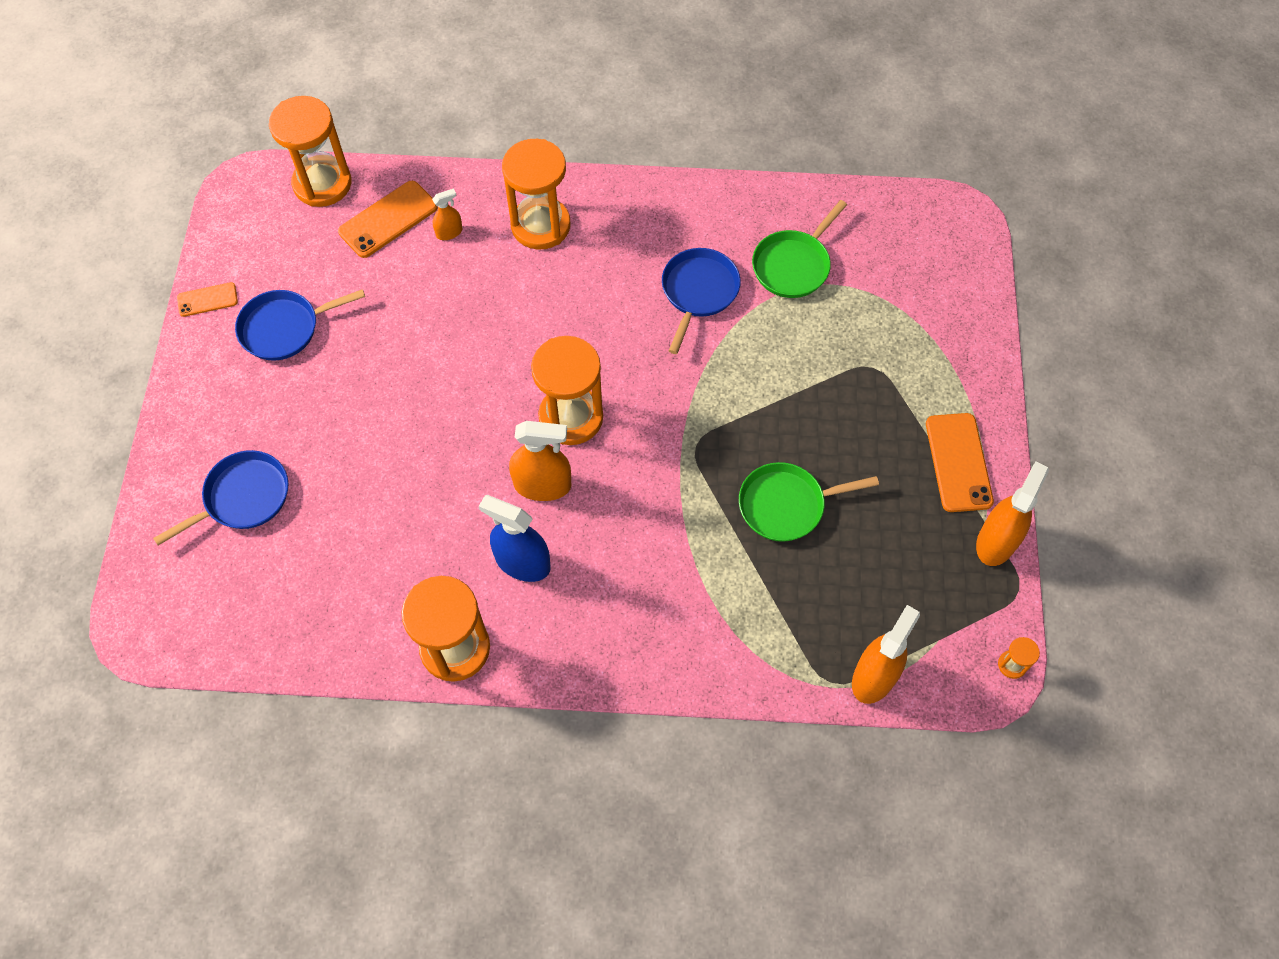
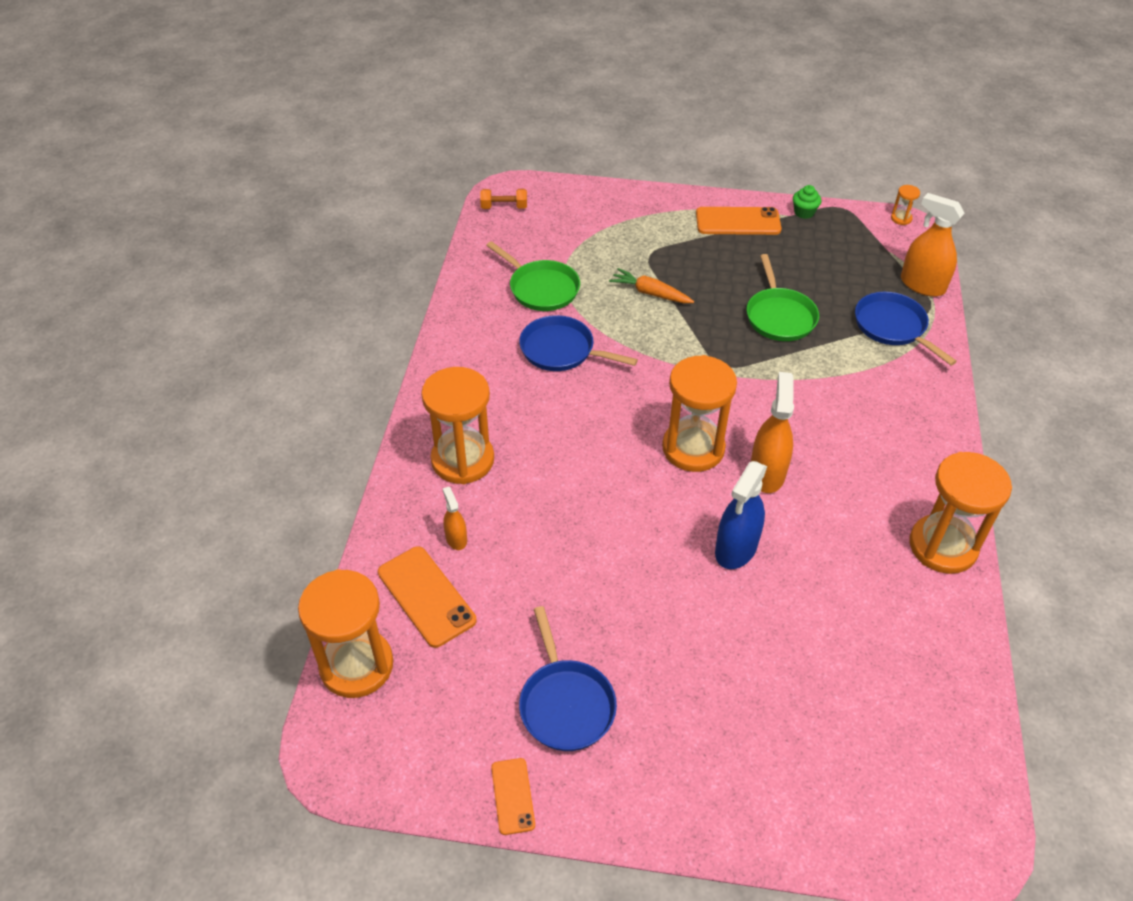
camera: 85 degrees left, 15 degrees down
(243, 497) = (793, 742): blue pan -> blue pan (893, 327)
(522, 562) = (849, 492): blue spray bottle -> blue spray bottle (736, 548)
(804, 370) = (650, 293): none -> orange carrot
(929, 216) = (504, 207): none -> orange dumbbell
(996, 541) = (804, 212): orange spray bottle -> green cupcake

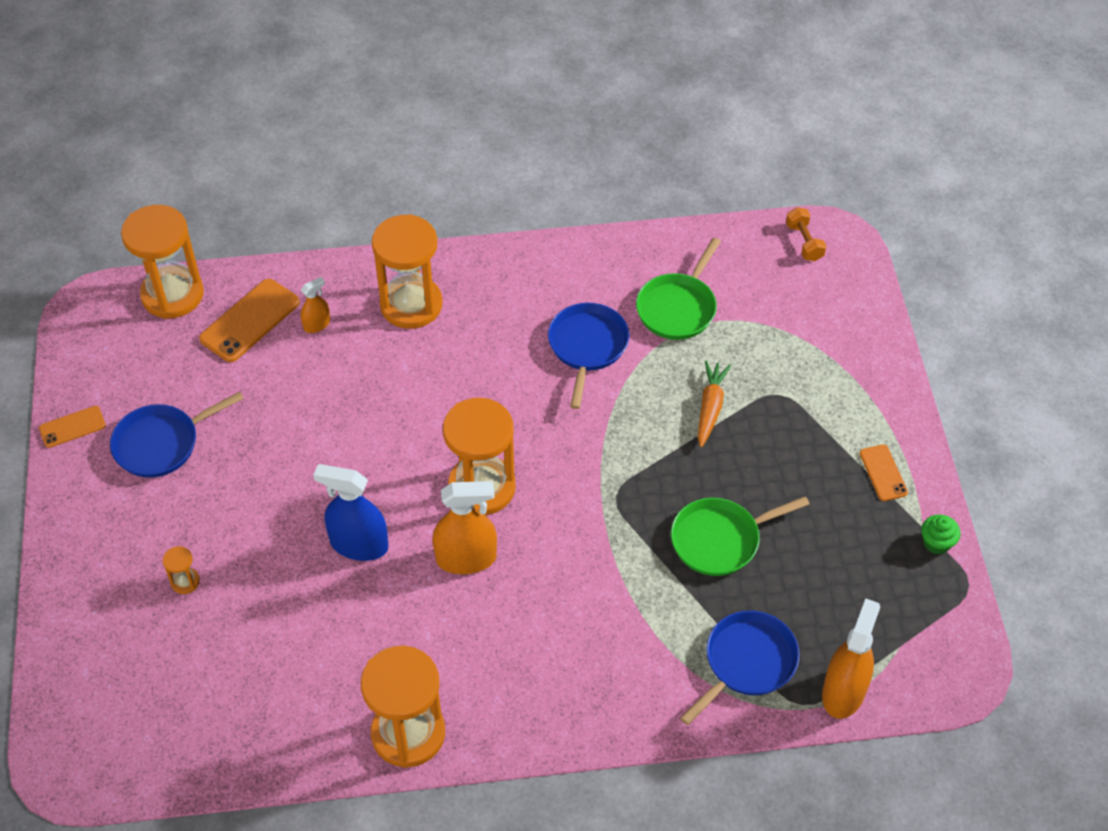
camera: 75 degrees right, 5 degrees up
(738, 221) = (883, 473): orange phone -> orange phone, size x0.58
(901, 218) = (977, 658): orange hourglass -> orange hourglass (185, 581)

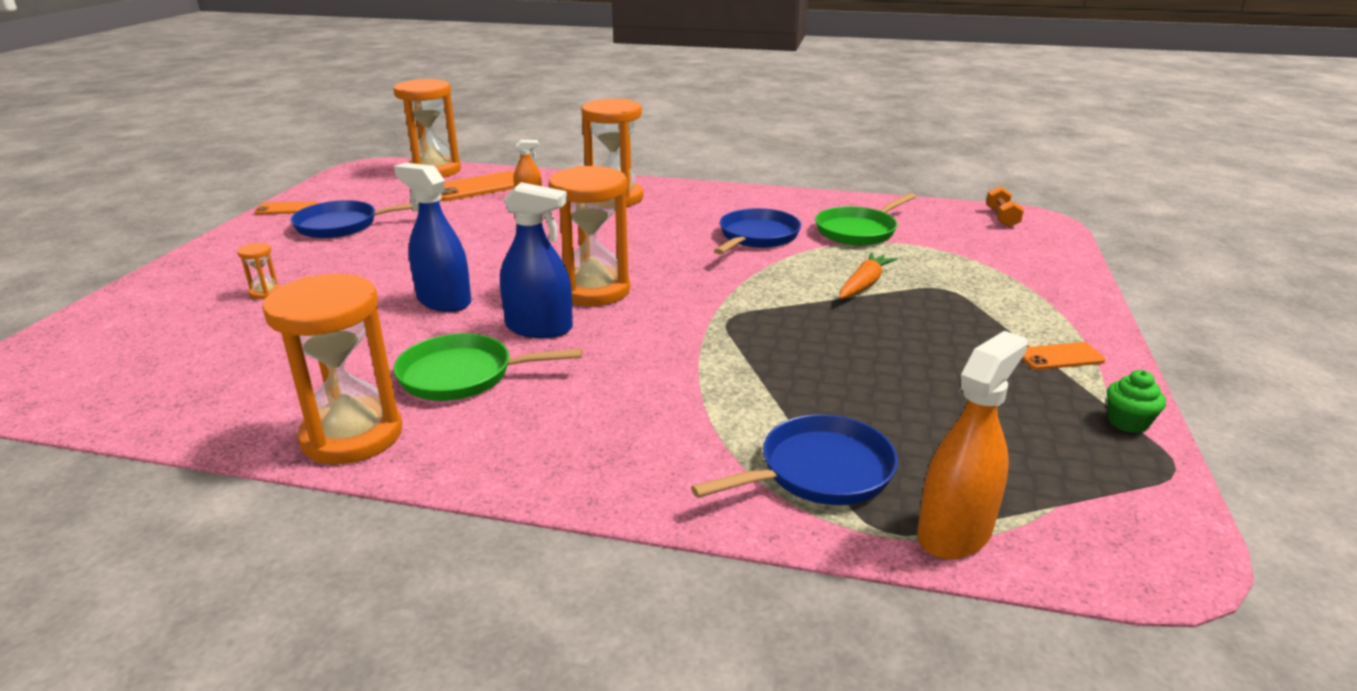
camera: 20 degrees right, 25 degrees down
(466, 558) = (539, 328): orange spray bottle -> blue spray bottle
(720, 540) = (832, 367): green pan -> green pan (463, 375)
(883, 473) = (1060, 357): orange phone -> orange phone turned 75 degrees clockwise

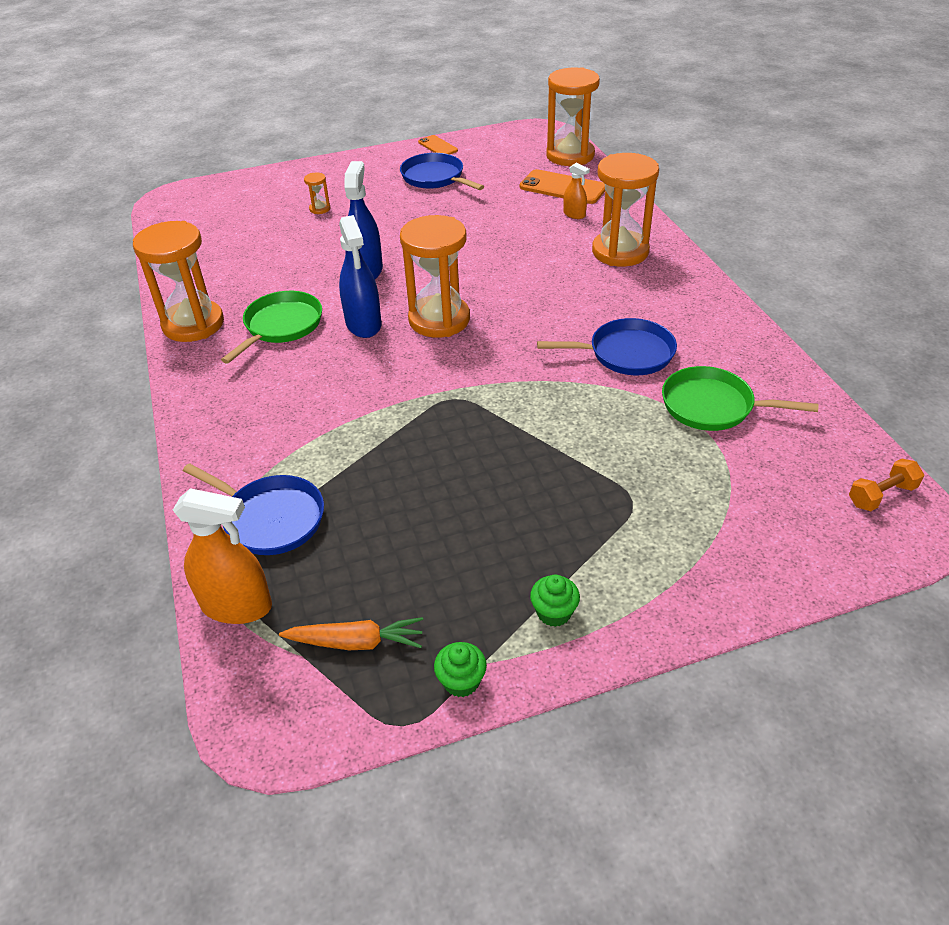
camera: 60 degrees right, 15 degrees up
(463, 375) = (281, 326): green pan -> green pan turned 60 degrees clockwise
(864, 285) = (589, 448): orange carrot -> orange carrot (356, 642)
(1060, 357) = (554, 612): orange phone -> green cupcake

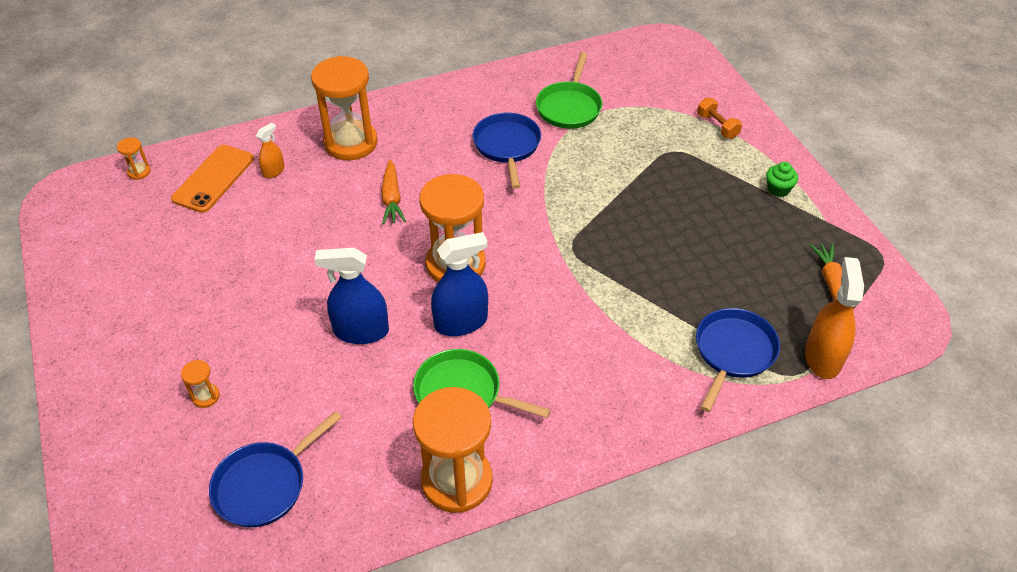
camera: 95 degrees left, 5 degrees up
(435, 178) = (155, 287): blue pan -> blue pan (264, 485)
(437, 146) = (67, 290): orange phone -> none
(461, 681) = (843, 230): green cupcake -> none
(536, 279) = (392, 198): none -> orange carrot
(570, 155) = (139, 172): orange hourglass -> orange hourglass, size x0.41
(881, 495) = (648, 48): orange dumbbell -> orange dumbbell (717, 126)

